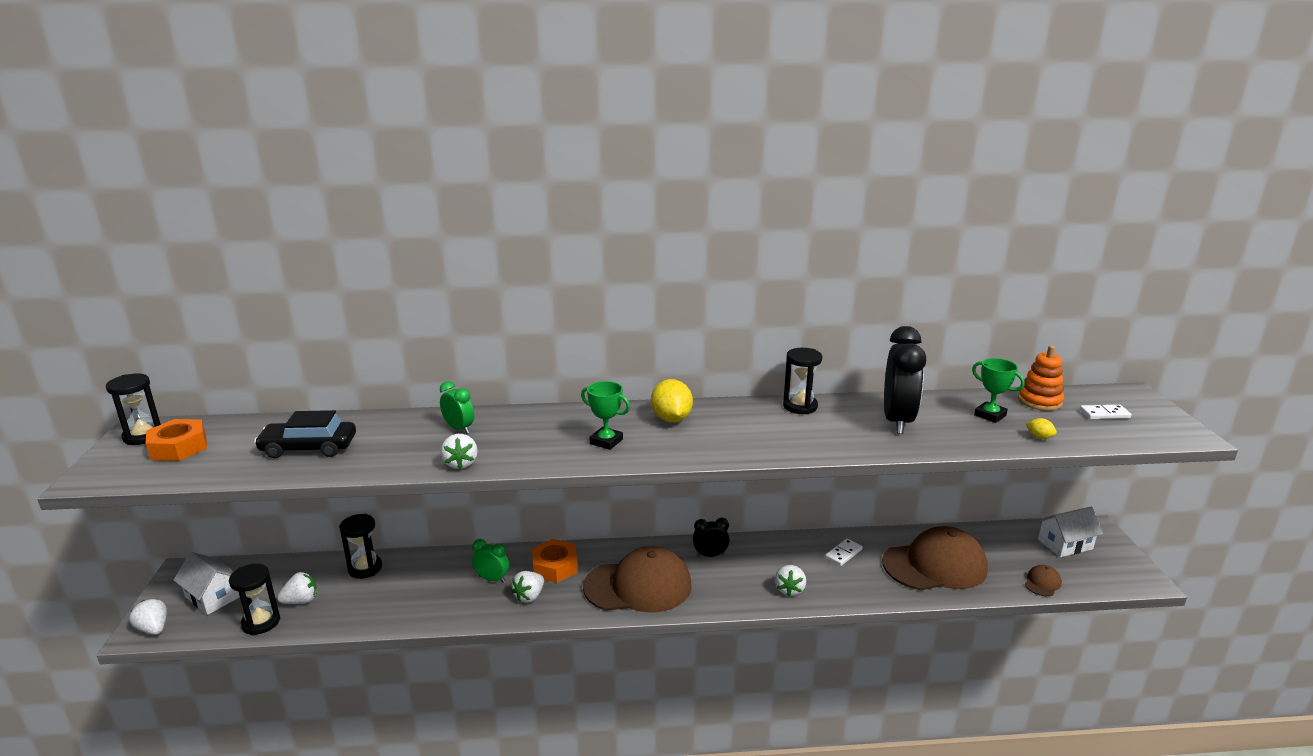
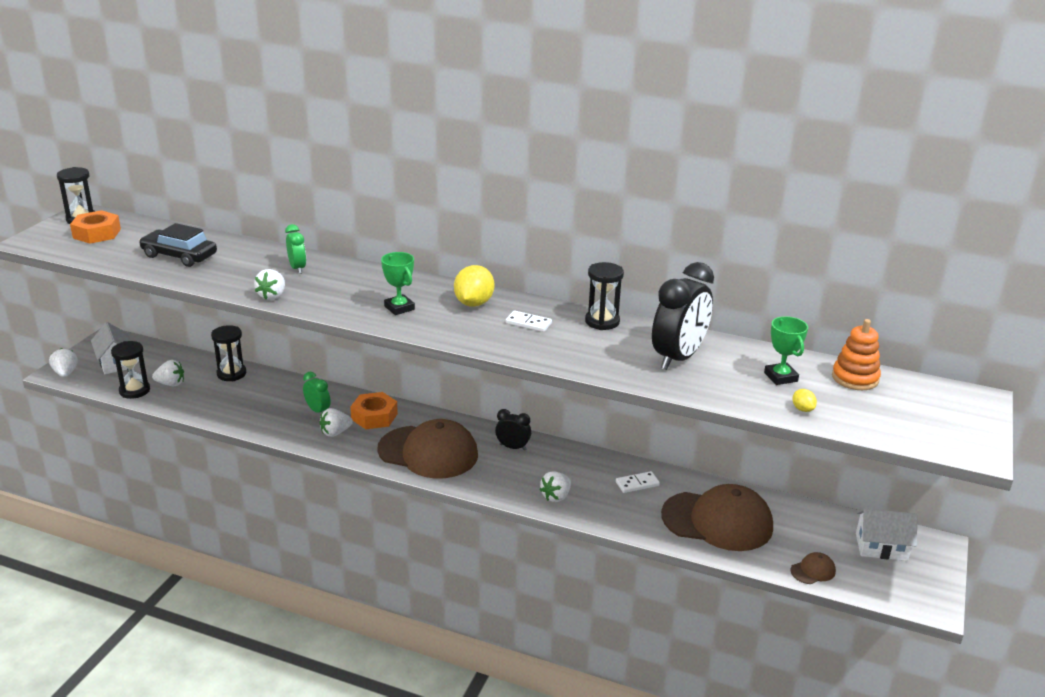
camera: 25 degrees right, 5 degrees up
(1104, 414) = (909, 408): white domino -> white domino (528, 323)

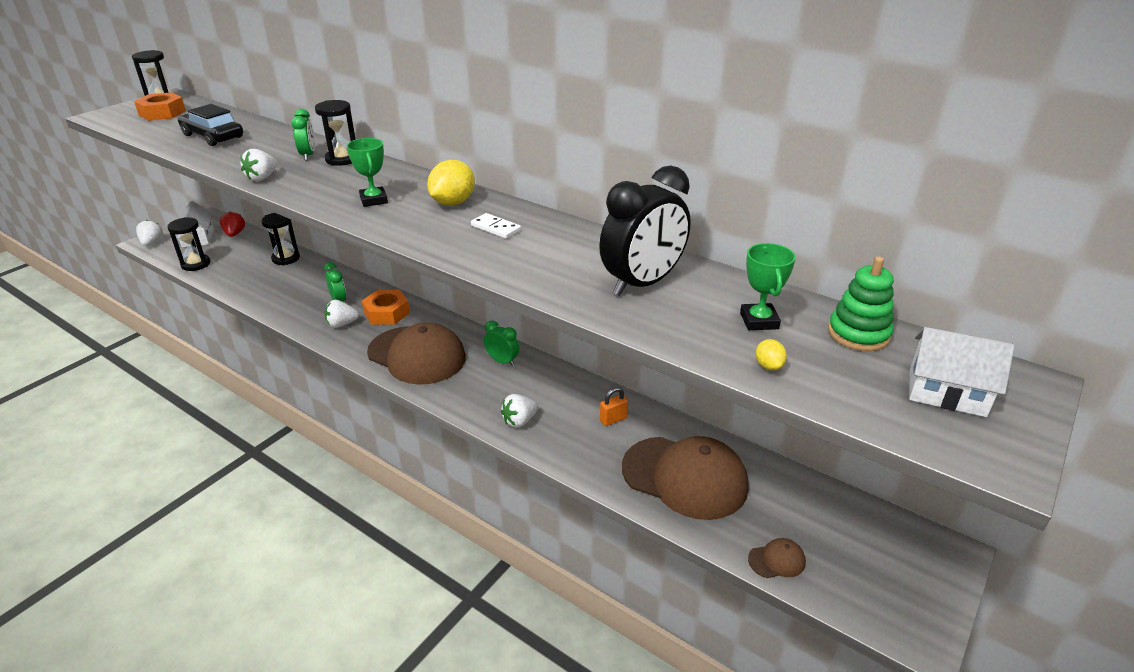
camera: 15 degrees right, 5 degrees up
(155, 354) = (234, 234): none -> red strawberry
(171, 384) = (229, 262): white strawberry -> none
(512, 447) = (502, 361): black clock -> green clock
(602, 321) = (578, 234): black hourglass -> black hourglass (342, 159)
(637, 484) = (613, 419): white domino -> orange padlock
(855, 378) = (858, 334): orange stacking toy -> green stacking toy
(881, 547) = (875, 543): white house -> white house (946, 392)

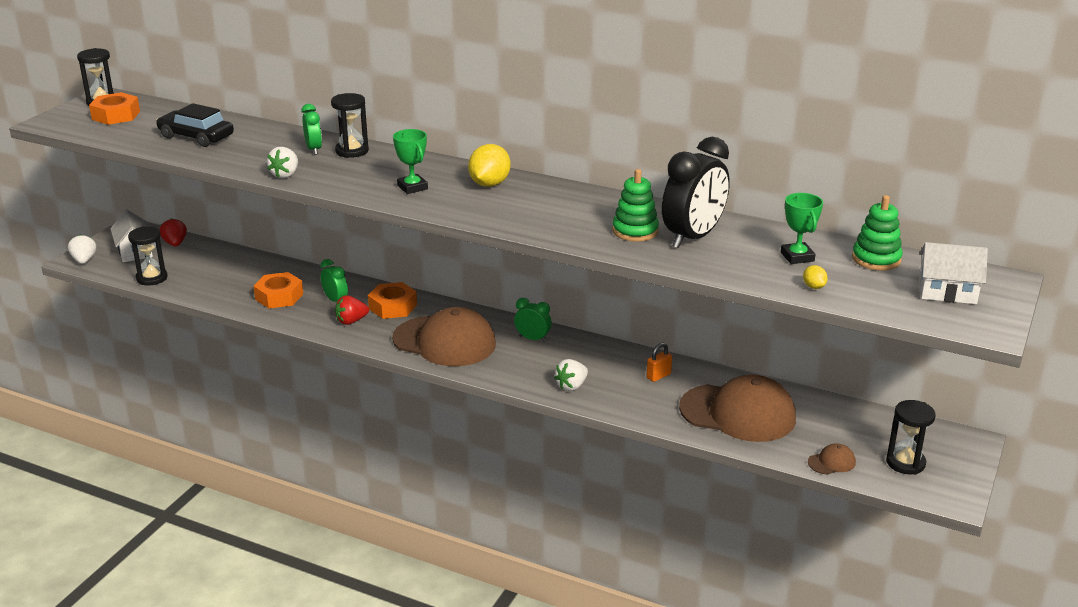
camera: 10 degrees left, 5 degrees down
(286, 258) = (251, 264): black hourglass -> black hourglass (905, 463)
(292, 292) = (279, 296): none -> orange nut
(342, 324) = (351, 321): white strawberry -> red strawberry
(495, 228) = (543, 203): white domino -> none
(579, 269) = (635, 231): none -> green stacking toy

